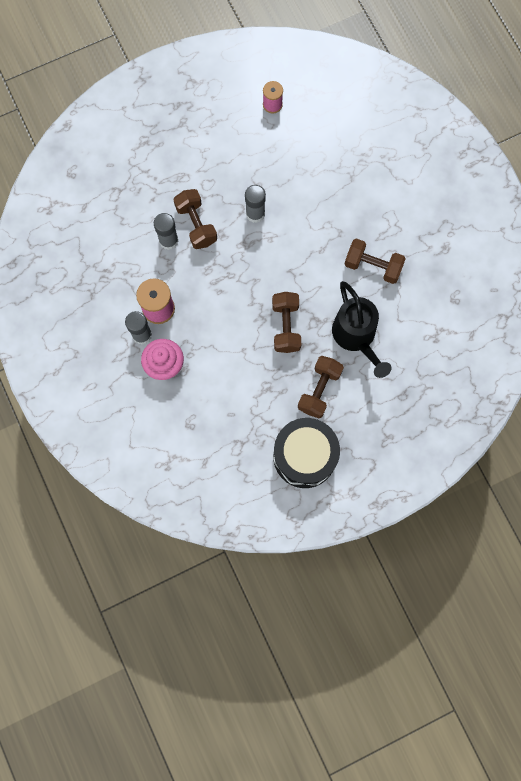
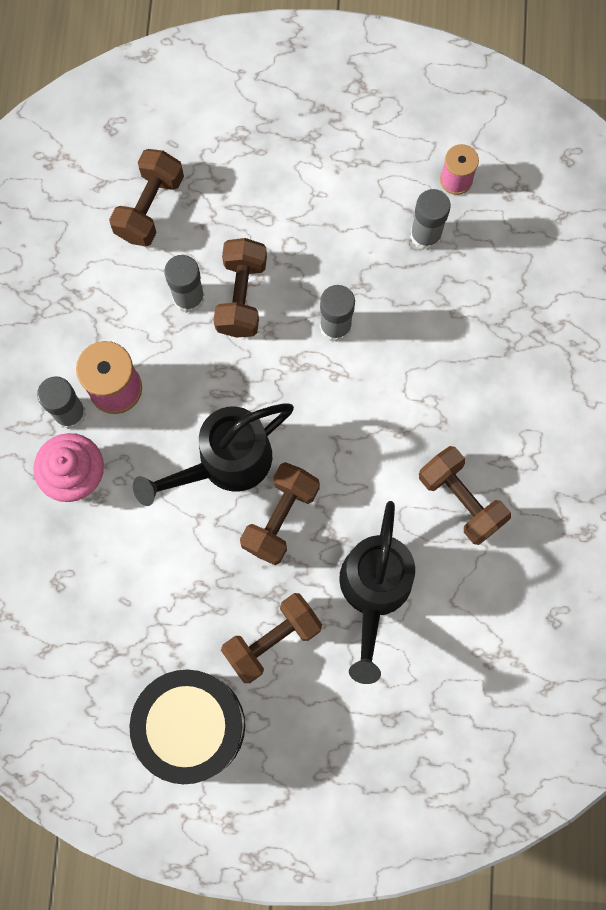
camera: 30 degrees right, 0 degrees up
(118, 204) = (150, 207): none -> brown dumbbell
(240, 315) = (225, 463): none -> black watering can
(274, 142) = (425, 235): none -> grey glue stick

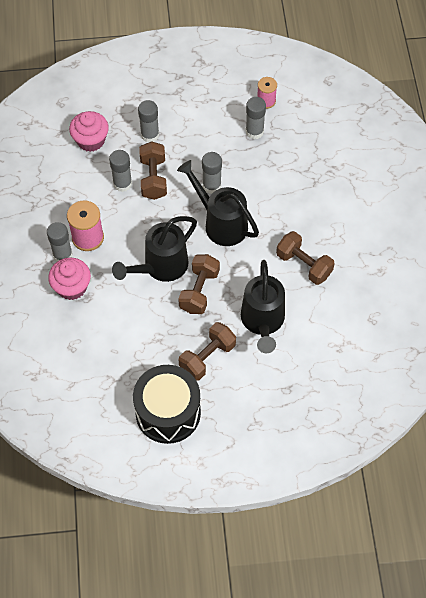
camera: 10 degrees left, 15 degrees down
(150, 207) = (91, 140): brown dumbbell -> pink cupcake
(249, 213) = (150, 135): none -> grey glue stick
(338, 398) = (221, 223): none -> black watering can

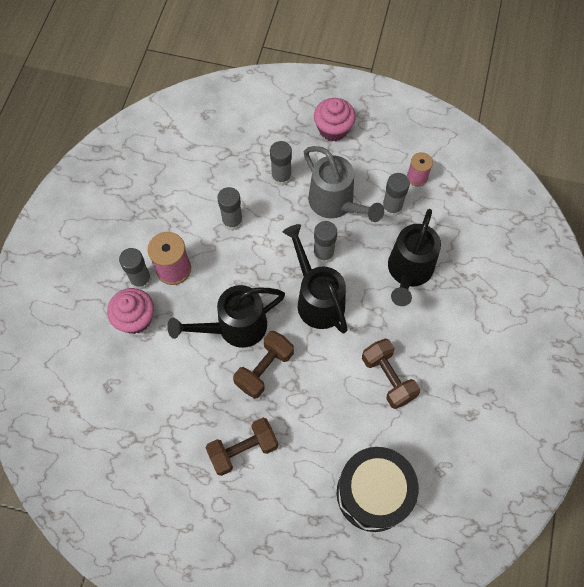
camera: 20 degrees right, 5 degrees up
(91, 140) = (219, 164): pink cupcake -> pink cupcake (333, 129)
(153, 178) = (266, 226): brown dumbbell -> none
(168, 412) = (176, 499): black drum -> black drum (373, 493)
(206, 143) = (336, 204): none -> grey watering can
(262, 322) = (318, 429): black watering can -> black watering can (408, 272)

